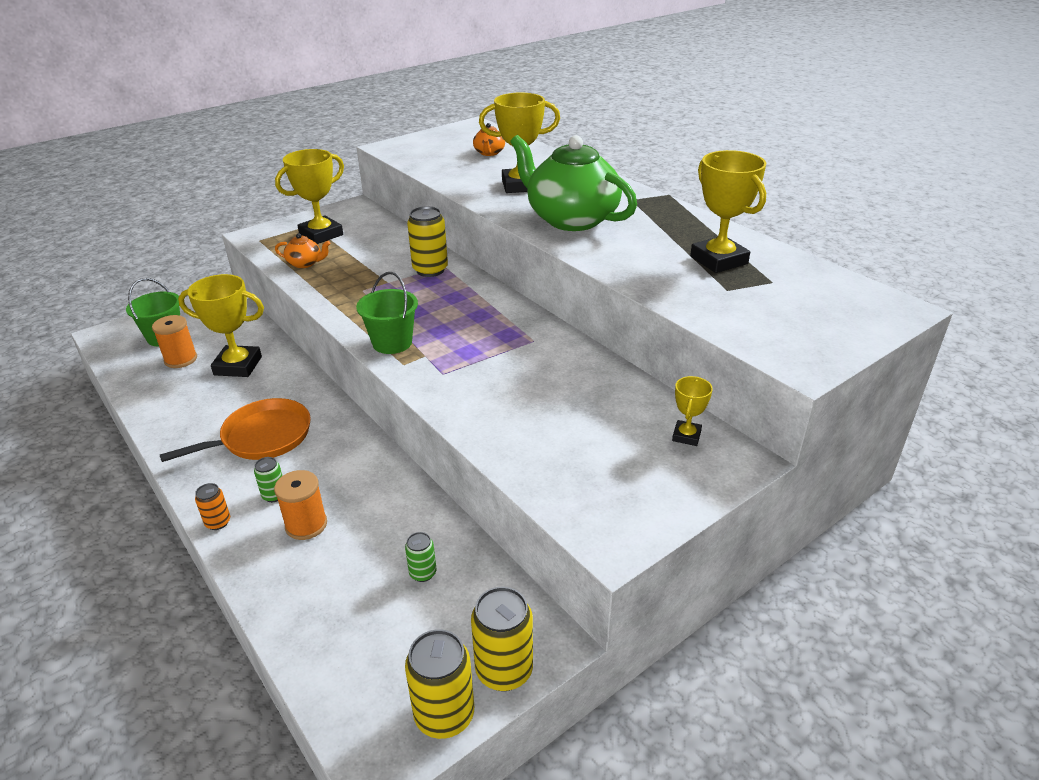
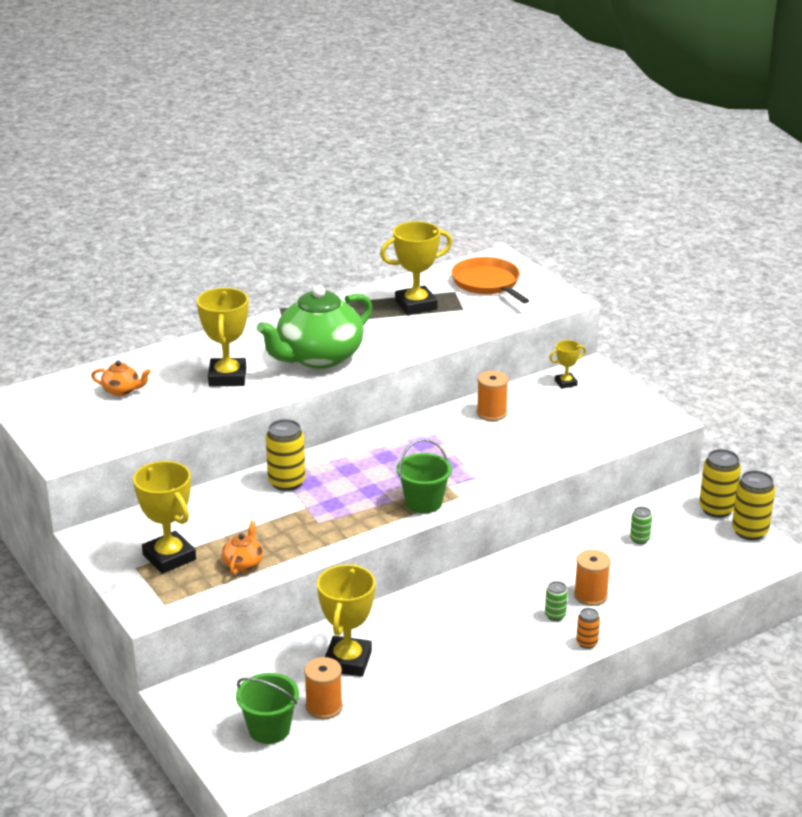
camera: 85 degrees left, 5 degrees down
(262, 437) = (474, 631): orange pan -> orange pan (487, 283)
(586, 377) = (491, 413): none -> orange spool
(686, 436) = (565, 383): yellow trophy -> yellow trophy turned 45 degrees counterclockwise

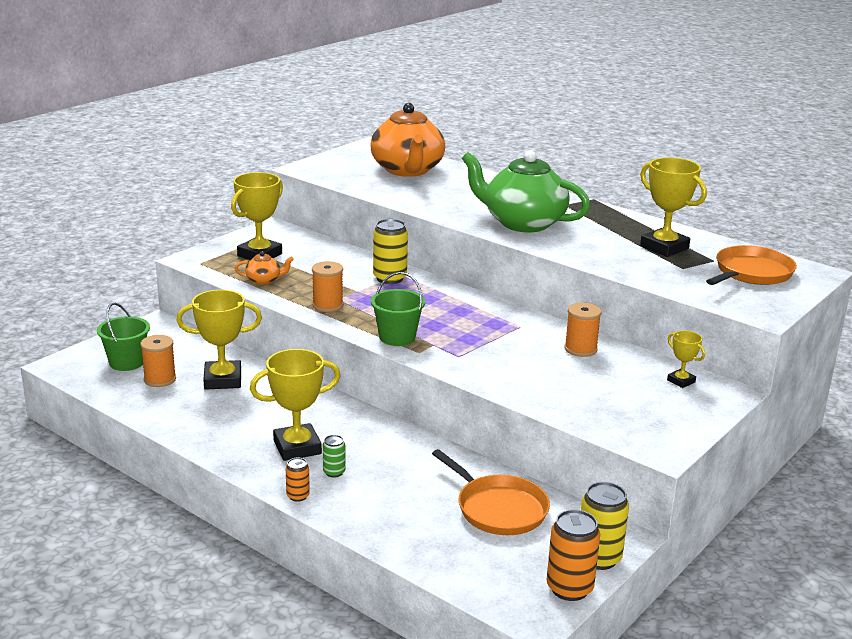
camera: 70 degrees right, 5 degrees down
(122, 390) = (407, 170): orange teapot -> orange teapot, size x2.39
(227, 377) = (458, 197): yellow trophy -> yellow trophy (297, 447)
(590, 595) = (378, 489): orange spool -> orange spool (327, 305)
(639, 539) = (498, 509): green can -> orange pan
(749, 531) = (569, 588): yellow can -> orange can

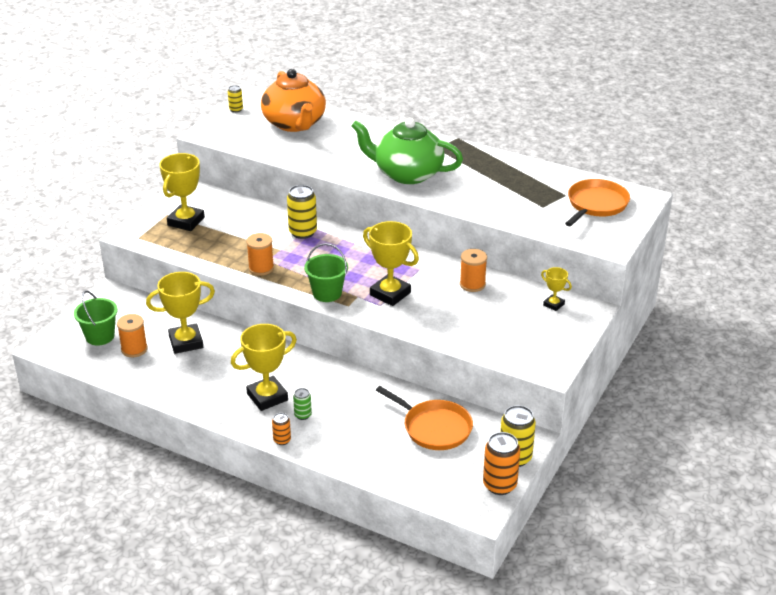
camera: 10 degrees left, 10 degrees up
(264, 280) = (200, 249): orange teapot -> none
(347, 153) = (236, 109): none -> yellow can
(664, 247) = (525, 186): yellow trophy -> yellow trophy (390, 294)

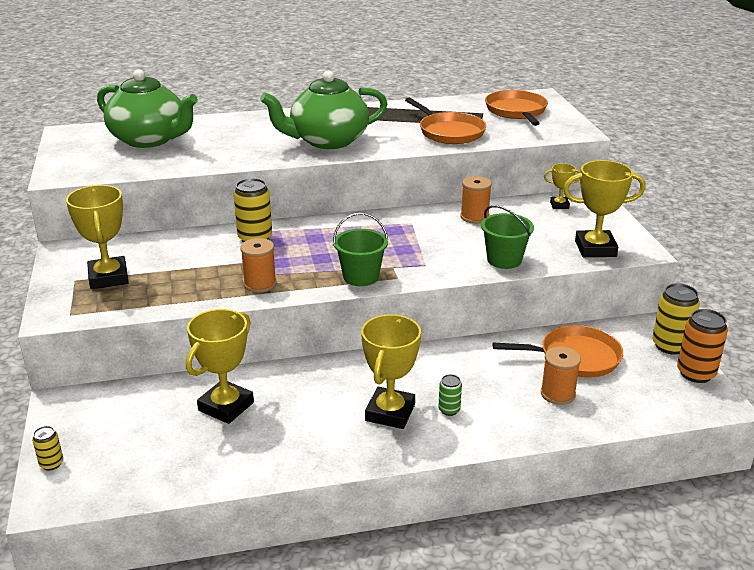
camera: 40 degrees left, 5 degrees down
(100, 336) = (109, 452): green bucket -> green bucket (504, 260)
(134, 349) = (173, 444): orange spool -> orange spool (557, 394)
(236, 109) = (63, 147): yellow can -> yellow can (51, 463)
(282, 440) = (465, 444): orange can -> none
(294, 124) = (150, 140): orange teapot -> green teapot
(390, 294) = (419, 252): yellow trophy -> yellow trophy (595, 248)
(507, 203) = (449, 132): none -> orange pan

